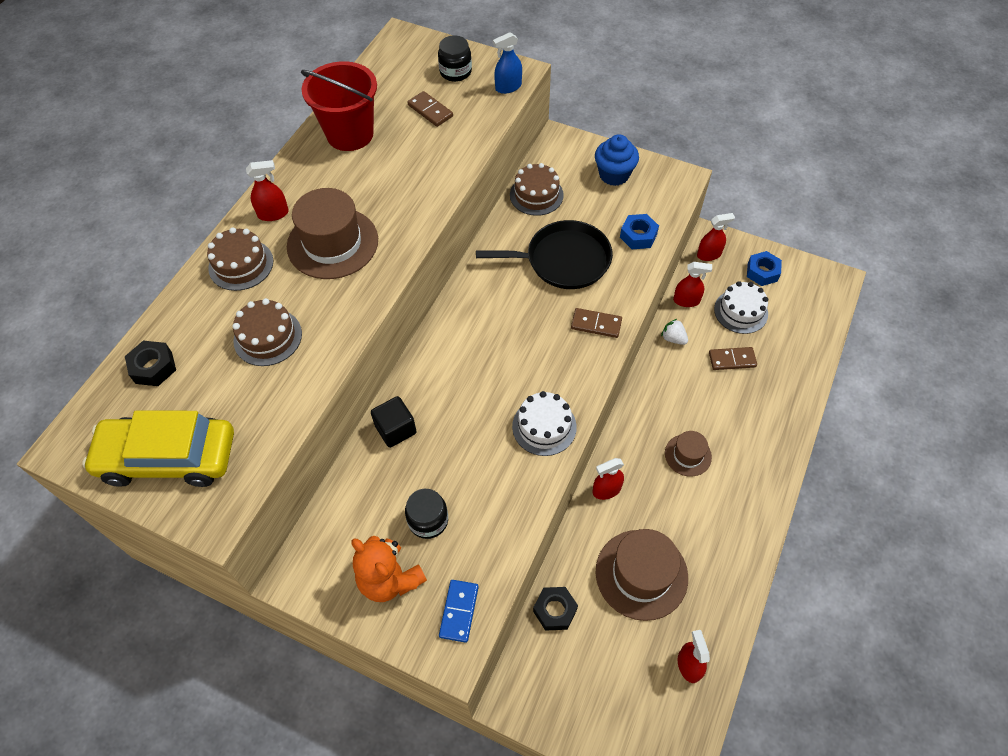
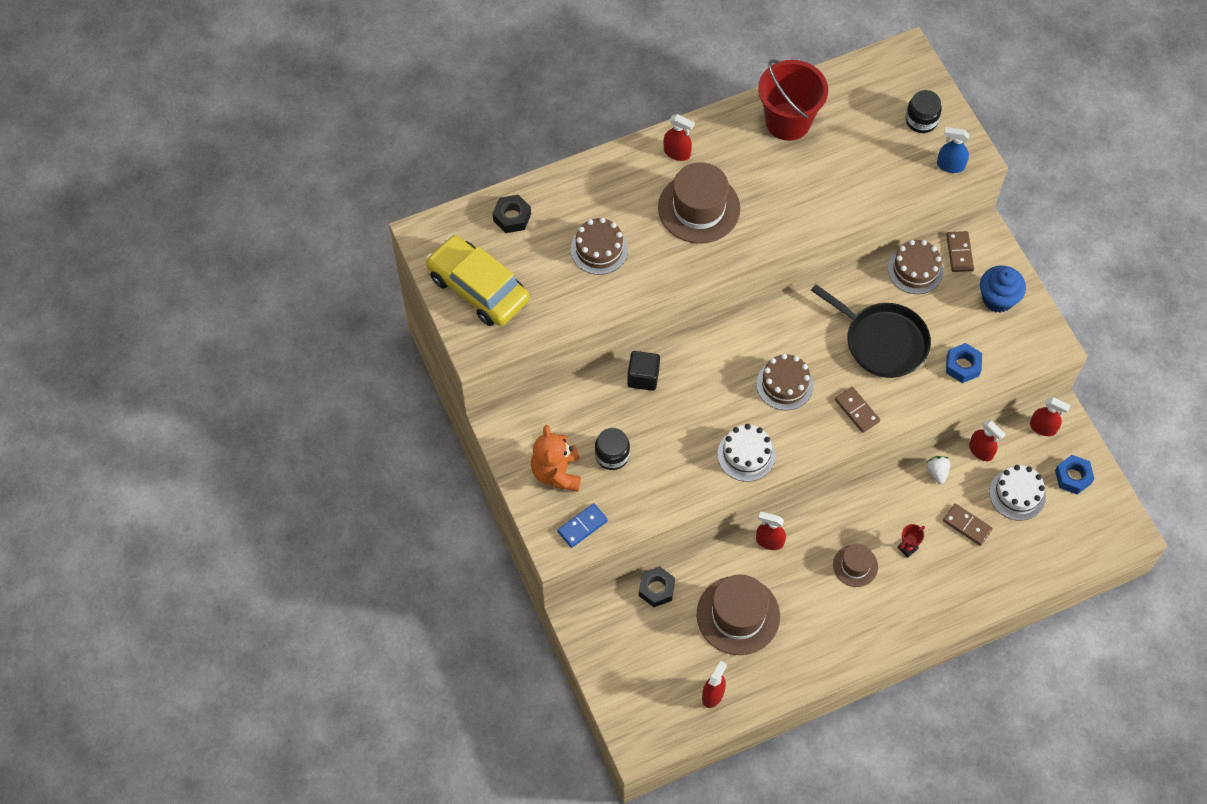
camera: 40 degrees right, 5 degrees up
(241, 264) = (623, 179): brown cake -> brown cake (785, 384)
(430, 111) = (868, 143): brown domino -> brown domino (959, 253)
(710, 410) = (907, 548): none -> red trophy

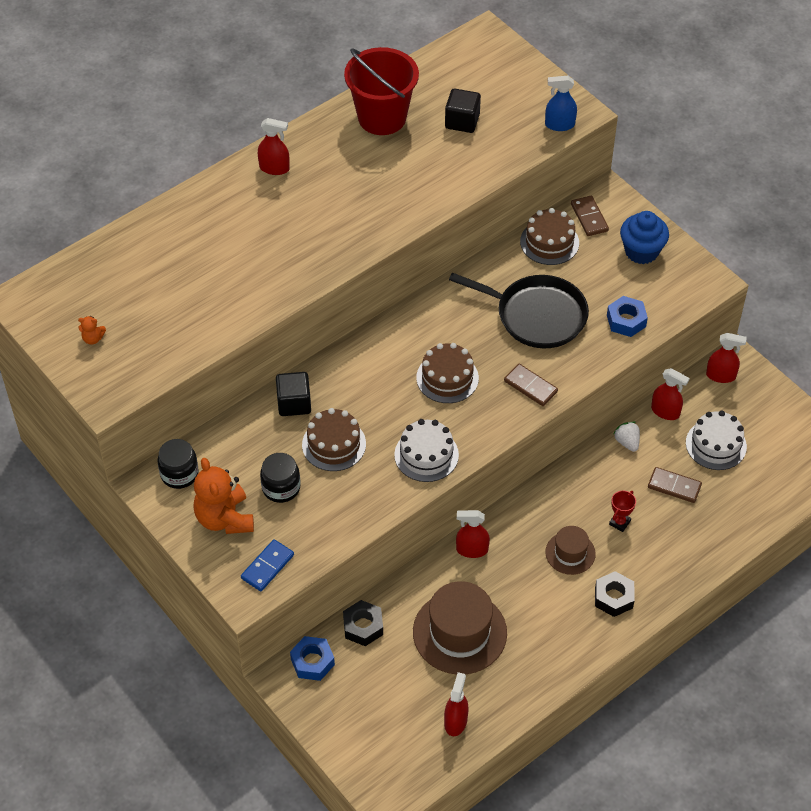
camera: 15 degrees left, 10 degrees down
(478, 288) = (93, 338): yellow car -> orange teddy bear
(512, 217) = (113, 263): black nut -> black nut (613, 597)
(599, 249) = (216, 274): brown cake -> brown cake (334, 444)
(699, 208) = (312, 214): brown hat -> none
(861, 142) = (462, 121): none -> black cube
(921, 120) = (517, 91): black jar -> black jar (179, 474)
(1073, 477) = (766, 415): blue nut -> blue nut (312, 662)

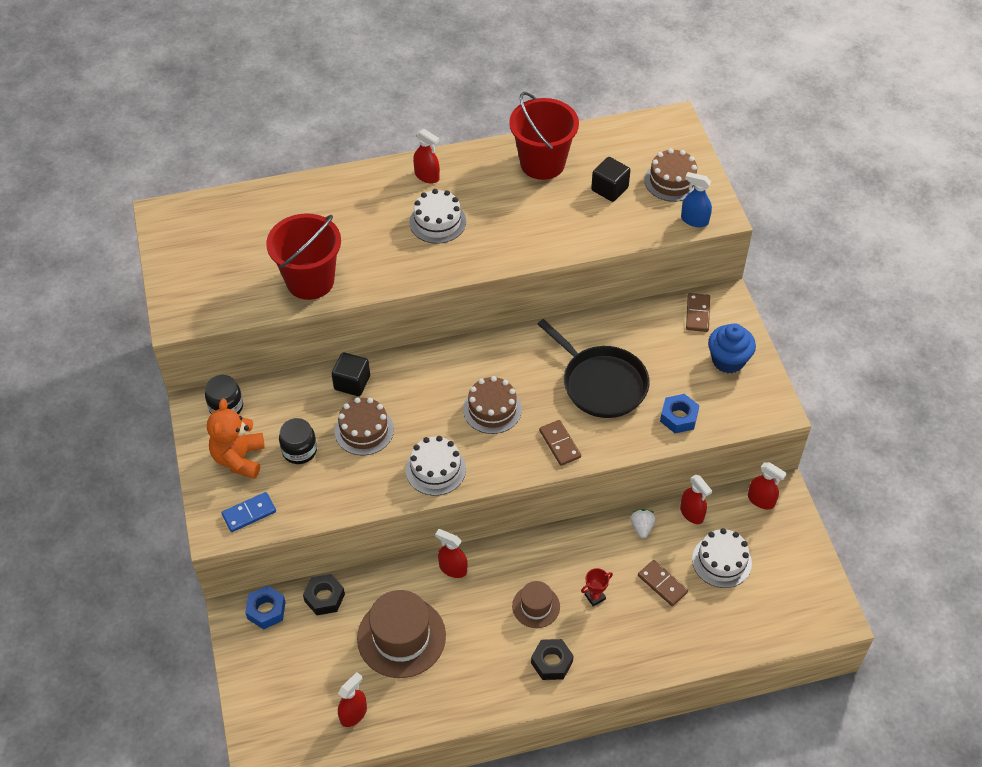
camera: 25 degrees right, 0 degrees up
(93, 338) = (197, 266): orange teddy bear -> none
(220, 312) = (310, 281): none -> red bucket
(313, 210) = (437, 222): none -> white cake
(549, 242) = (649, 323): brown cake -> brown cake (672, 181)

